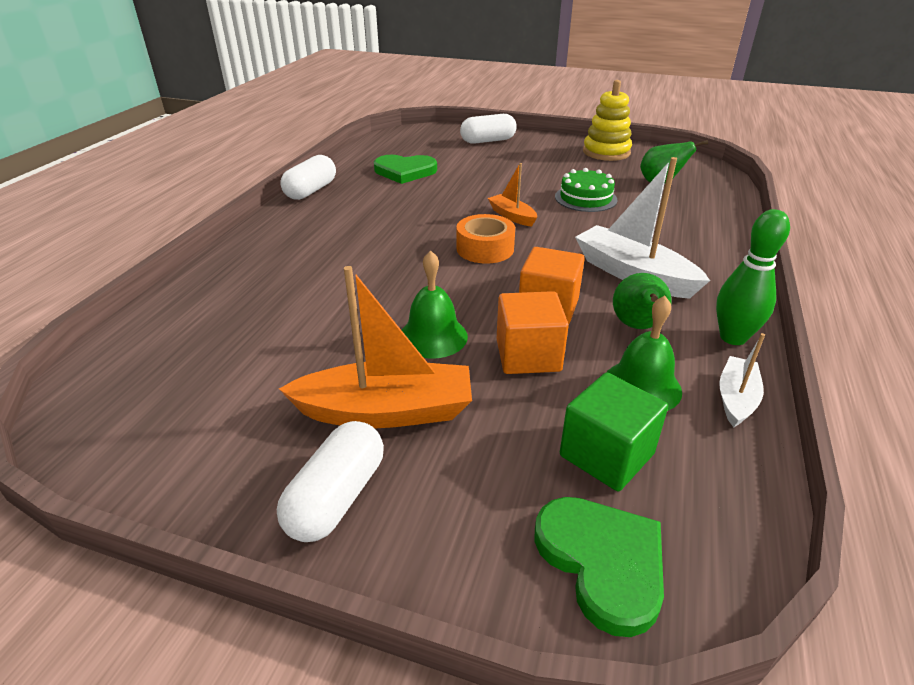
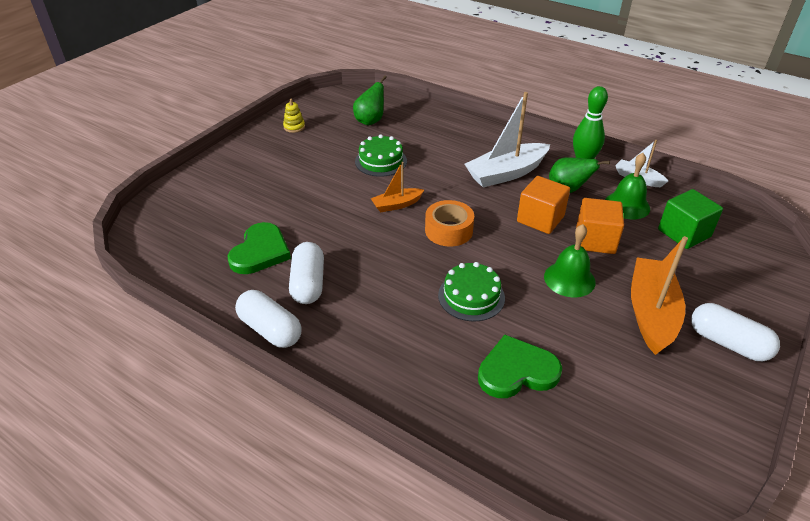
camera: 75 degrees left, 5 degrees up
(378, 273) = (471, 296): none -> green cake
(488, 141) = (215, 183): white capsule -> white capsule (308, 283)
(602, 562) = (754, 253): green heart -> green heart (517, 371)
(606, 152) = (294, 127): yellow stacking toy -> yellow stacking toy, size x0.50

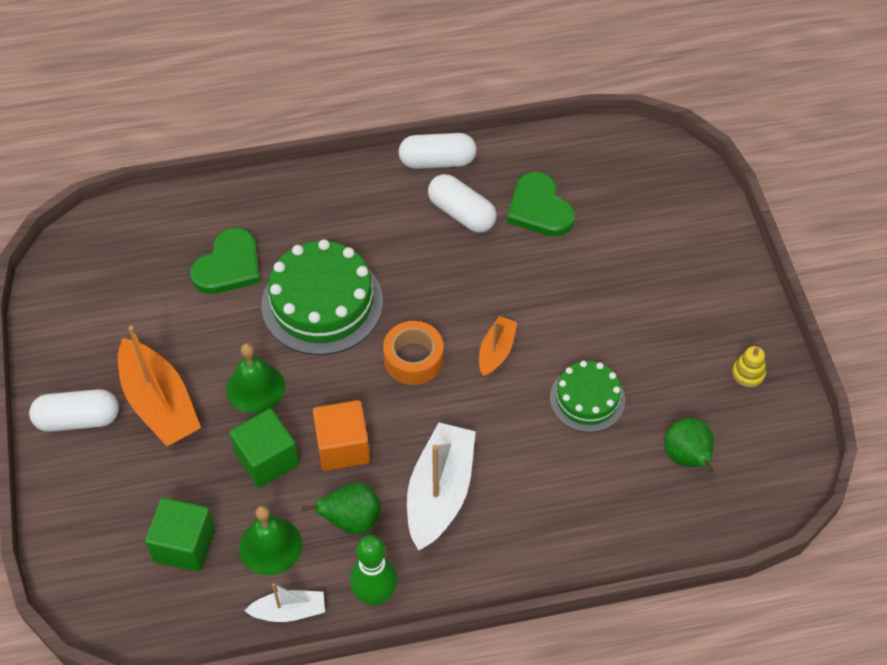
camera: 135 degrees right, 15 degrees up
(471, 296) = (322, 303): green cake -> green cake, size x1.68
(595, 240) = (267, 459): orange cube -> green cube

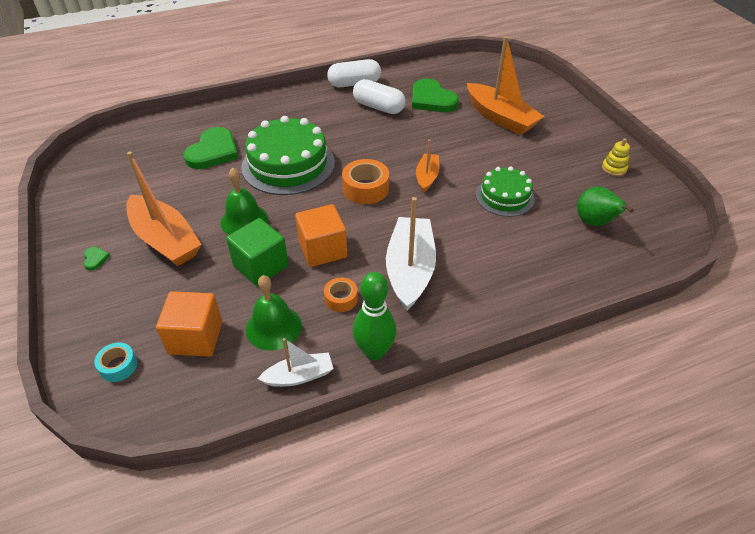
camera: 10 degrees left, 10 degrees down
(78, 419) = (95, 259): white capsule -> green heart
(101, 567) = (118, 366): none -> turquoise tape
(184, 545) = (195, 337): green cube -> orange cube
(351, 520) = (341, 299): green pear -> orange tape
(625, 258) = (500, 118): none -> orange boat

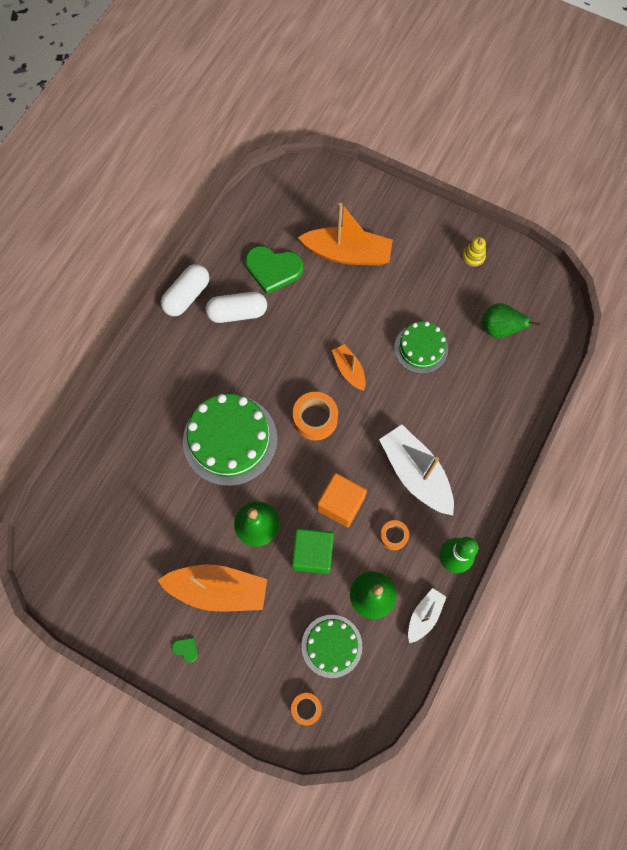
camera: 40 degrees left, 25 degrees up
(118, 366) = (306, 708): turquoise tape -> orange tape
(195, 337) = (331, 646): orange cube -> green cake
(213, 151) = (152, 474): green heart -> none

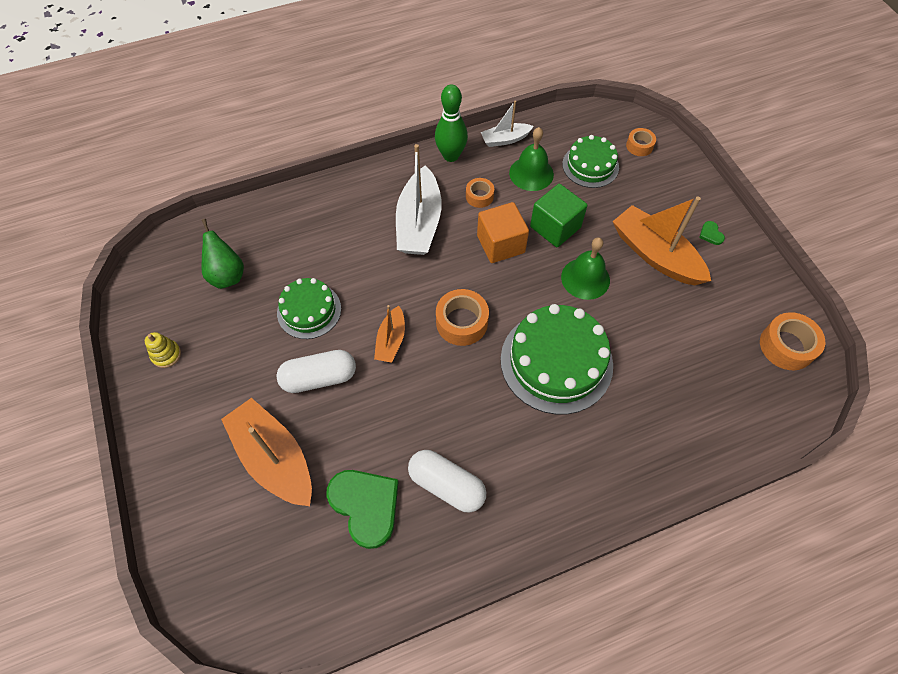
camera: 140 degrees left, 10 degrees down
(75, 580) = (786, 346): none -> orange tape
(187, 296) = (486, 553): white capsule -> white capsule (319, 378)

